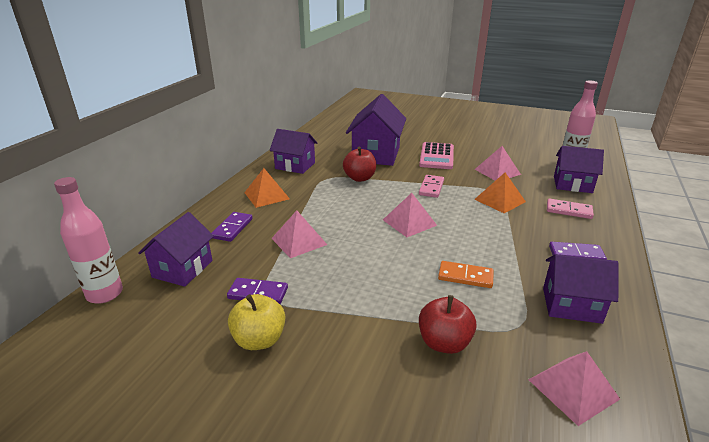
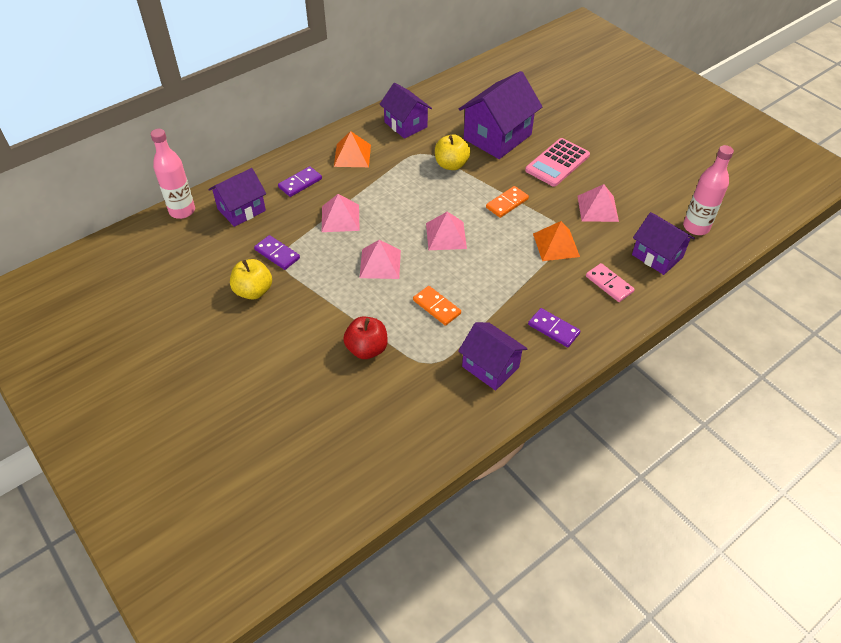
camera: 30 degrees right, 20 degrees up
(359, 178) = (451, 164): red apple -> yellow apple
(431, 188) = (507, 203): pink domino -> orange domino
(573, 389) = (416, 418): pink pyramid -> pink pyramid (380, 263)

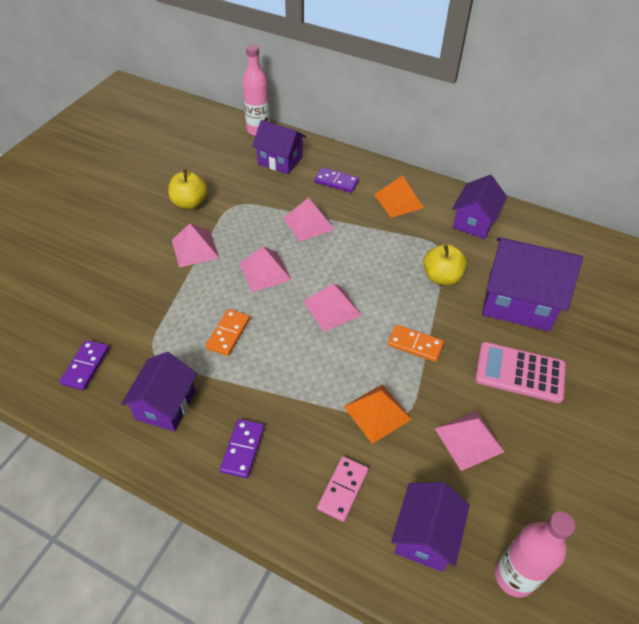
camera: 65 degrees right, 0 degrees up
(277, 254) = (240, 200): purple domino -> purple domino (86, 366)
(320, 303) = (195, 249): none -> pink pyramid
(367, 349) = (153, 299): red apple -> none

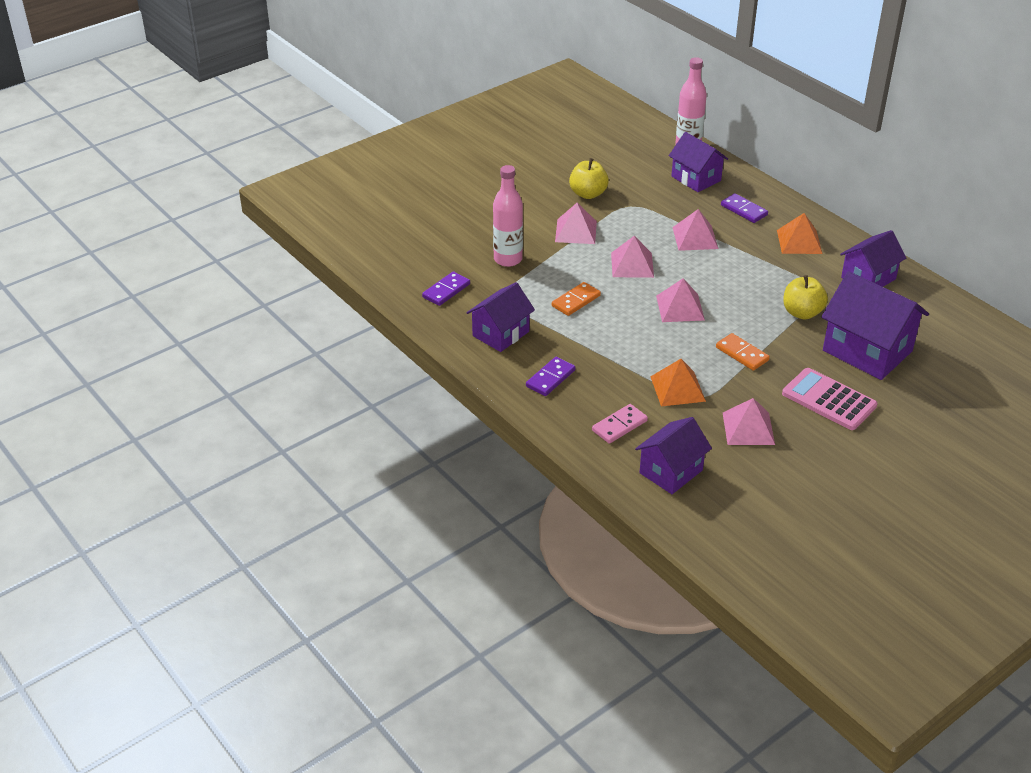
camera: 25 degrees right, 10 degrees down
(514, 576) = (729, 515): pink bottle -> pink bottle (508, 259)

